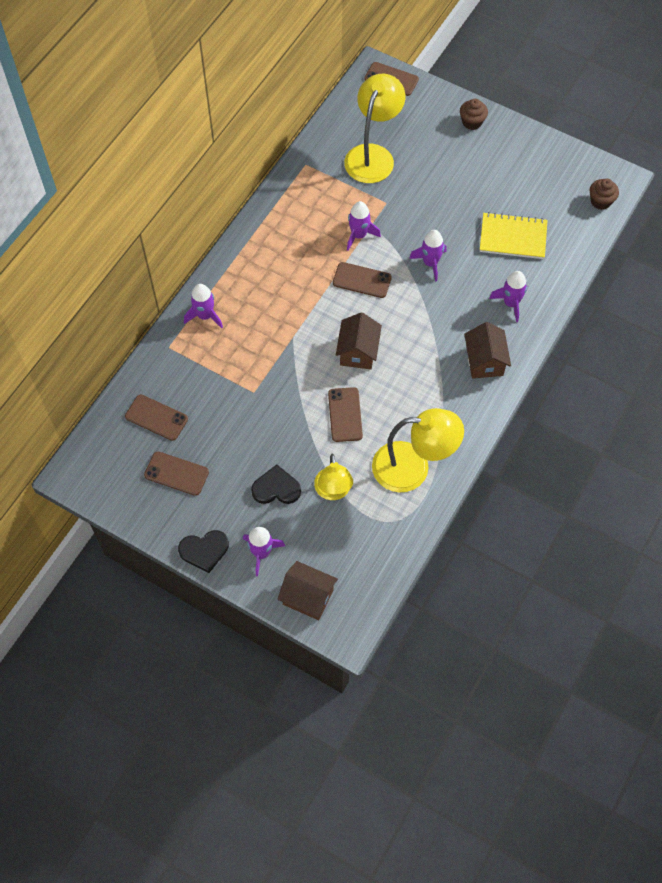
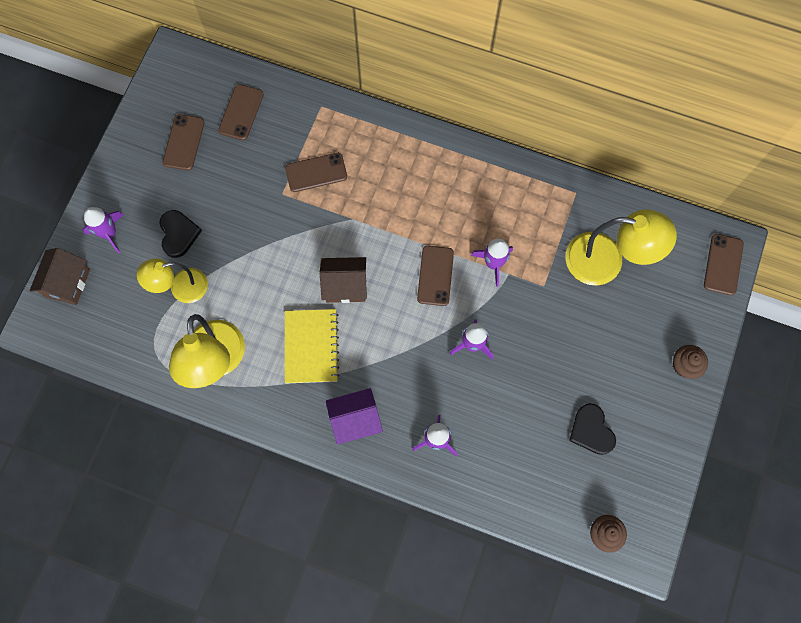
camera: 80 degrees right, 10 degrees up
(204, 551) = (107, 183): black heart -> black heart (591, 430)
(205, 316) = (363, 131): purple rocket -> none
(345, 415) = (268, 285): brown phone -> brown phone (316, 172)
(484, 361) = (355, 420): brown house -> purple house
(513, 237) = (527, 433): yellow notebook -> yellow notebook (311, 346)

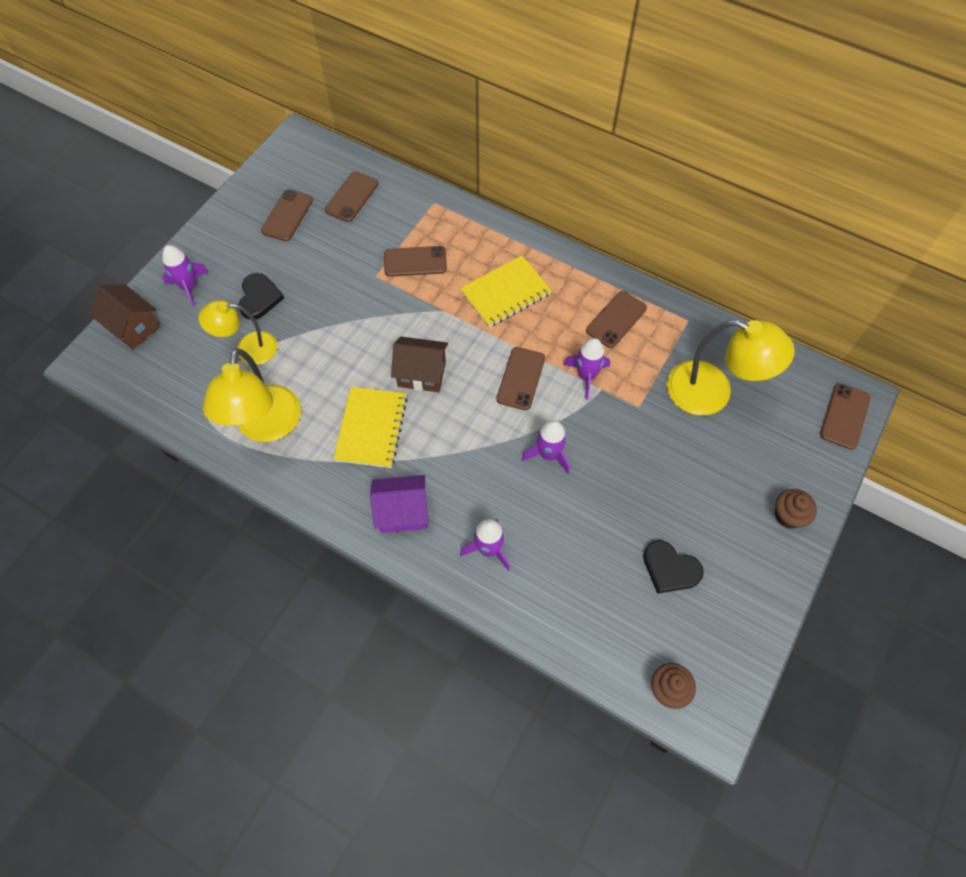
camera: 10 degrees right, 10 degrees down
(67, 283) = (133, 327): brown house -> brown house turned 75 degrees counterclockwise
(406, 192) = (505, 293): none -> yellow notebook
(511, 202) = (616, 319): none -> brown phone
(591, 430) = (670, 569): black heart -> black heart turned 45 degrees counterclockwise

